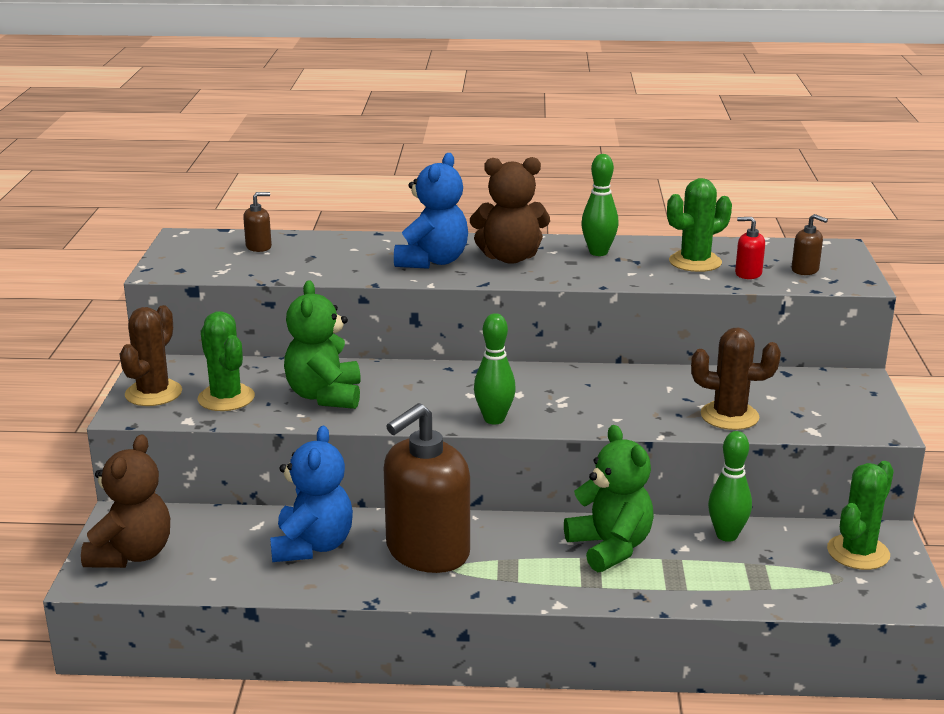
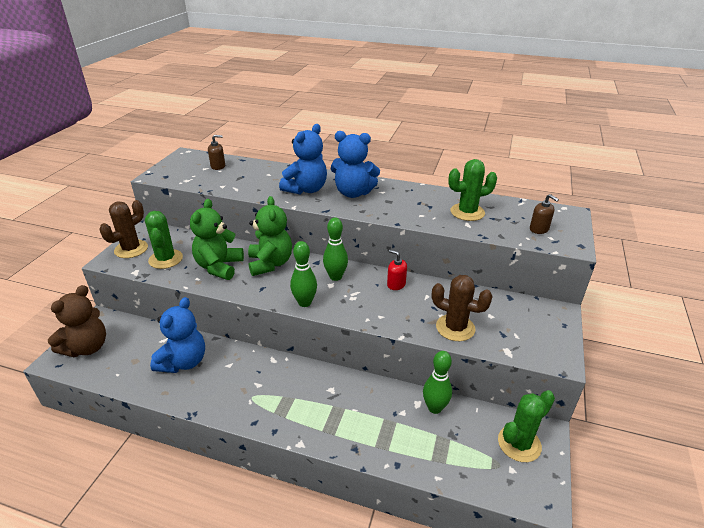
camera: 15 degrees right, 10 degrees up
(427, 551) = (244, 380): brown soap dispenser -> none
(510, 258) = (353, 193): brown teddy bear -> blue teddy bear
(598, 252) = (409, 196): green bowling pin -> green bowling pin (335, 277)
(610, 547) = (355, 401): green teddy bear -> green teddy bear (270, 264)
(748, 274) = (498, 227): red soap dispenser -> red soap dispenser (396, 284)

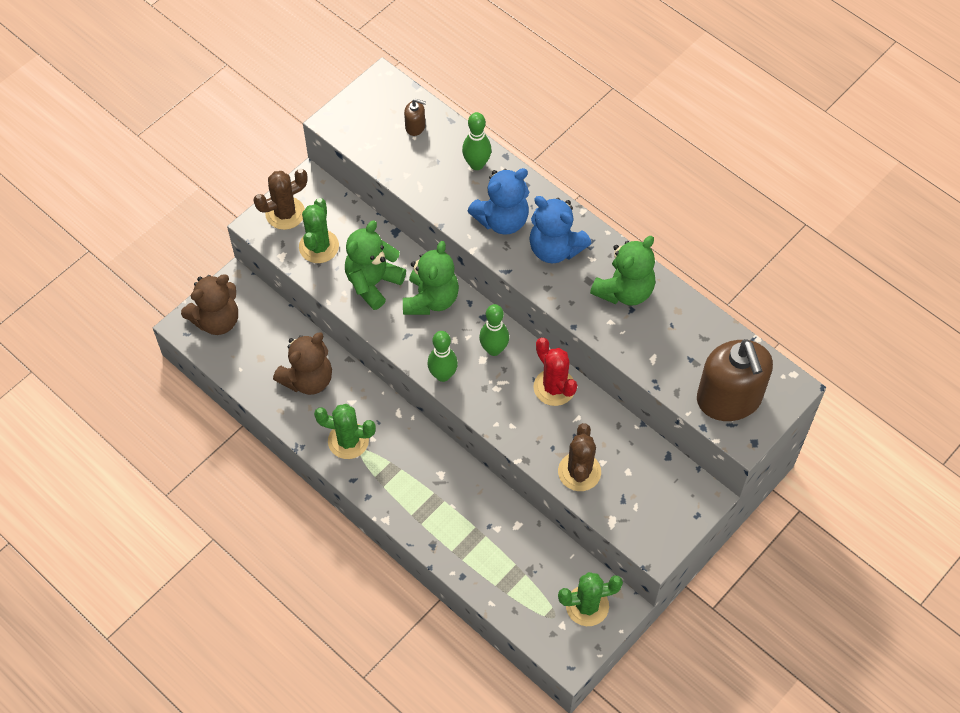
camera: 25 degrees right, 25 degrees up
(183, 362) = (308, 379): blue teddy bear -> brown teddy bear
(396, 284) = (554, 387): red soap dispenser -> red cactus
(417, 199) = (624, 290): none -> green teddy bear
(434, 408) = (531, 537): green bowling pin -> green bowling pin (476, 164)
(455, 328) = (579, 472): brown cactus -> brown cactus turned 45 degrees clockwise
(467, 212) = (668, 337): green cactus -> green cactus (348, 441)
(539, 229) = (729, 399): brown soap dispenser -> brown soap dispenser, size x2.48

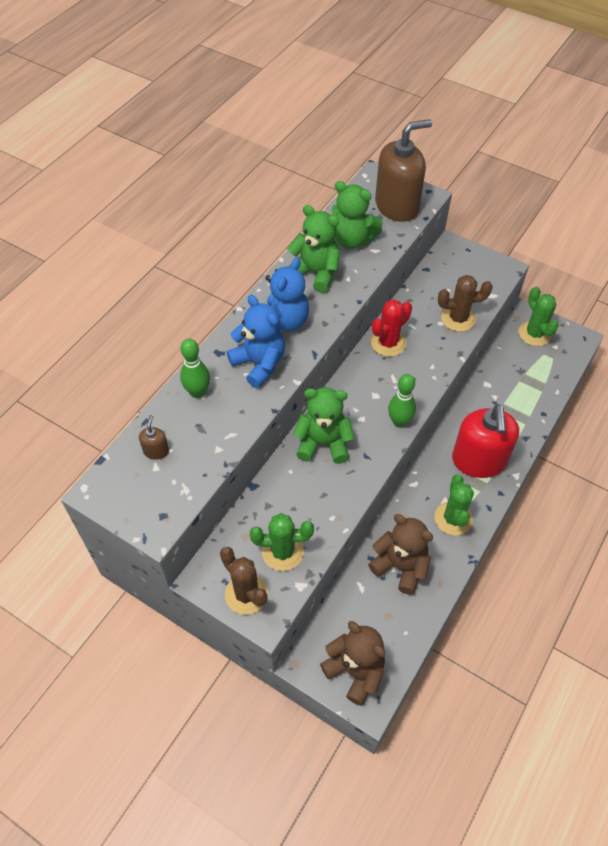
camera: 100 degrees left, 5 degrees down
(373, 283) = (315, 494): green teddy bear -> green teddy bear (352, 240)
(413, 486) = (479, 461): none -> red soap dispenser
(494, 349) = (363, 388): green bowling pin -> none

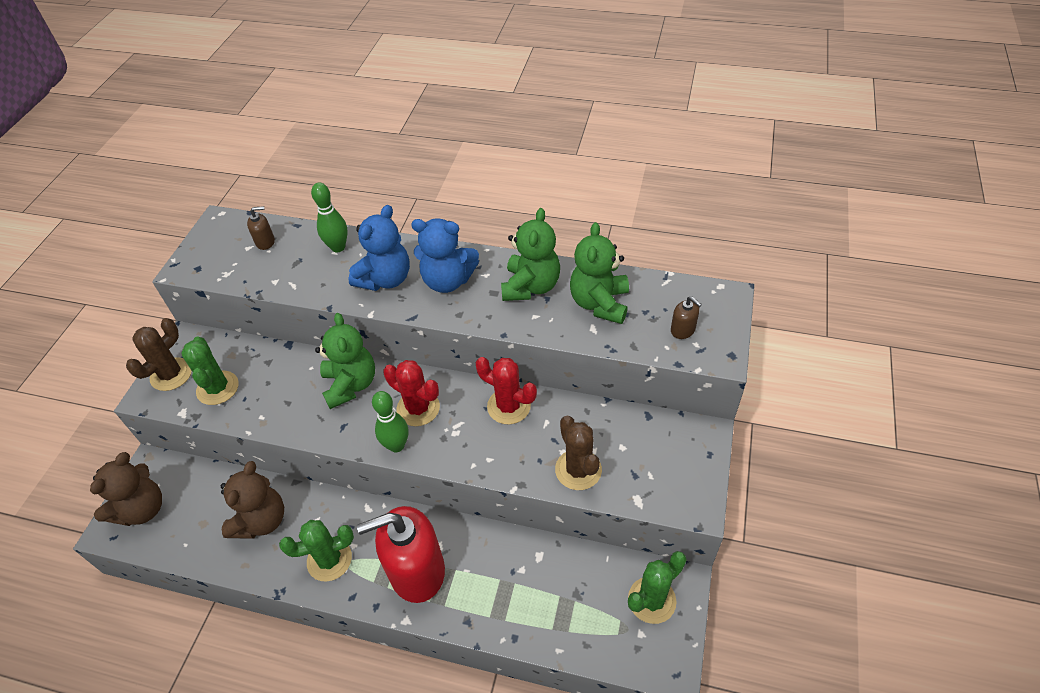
camera: 75 degrees right, 5 degrees down
(368, 400) = (418, 408): none -> red cactus
(397, 206) = (683, 330): brown soap dispenser -> brown soap dispenser, size x0.40

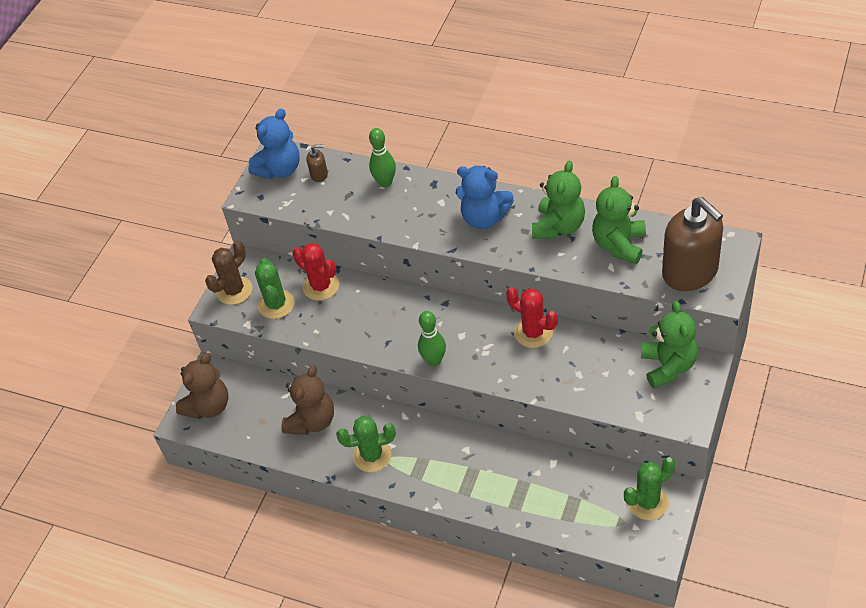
camera: 10 degrees right, 0 degrees up
(350, 385) = (393, 307): green teddy bear -> green teddy bear (668, 366)
(385, 279) = (428, 214): blue teddy bear -> blue teddy bear (280, 169)
(416, 571) = (446, 468): red soap dispenser -> none
(418, 408) = (453, 330): red cactus -> red cactus (321, 286)
(578, 470) = (590, 388): brown cactus -> none
(683, 330) = (690, 272): brown soap dispenser -> brown soap dispenser, size x2.48

